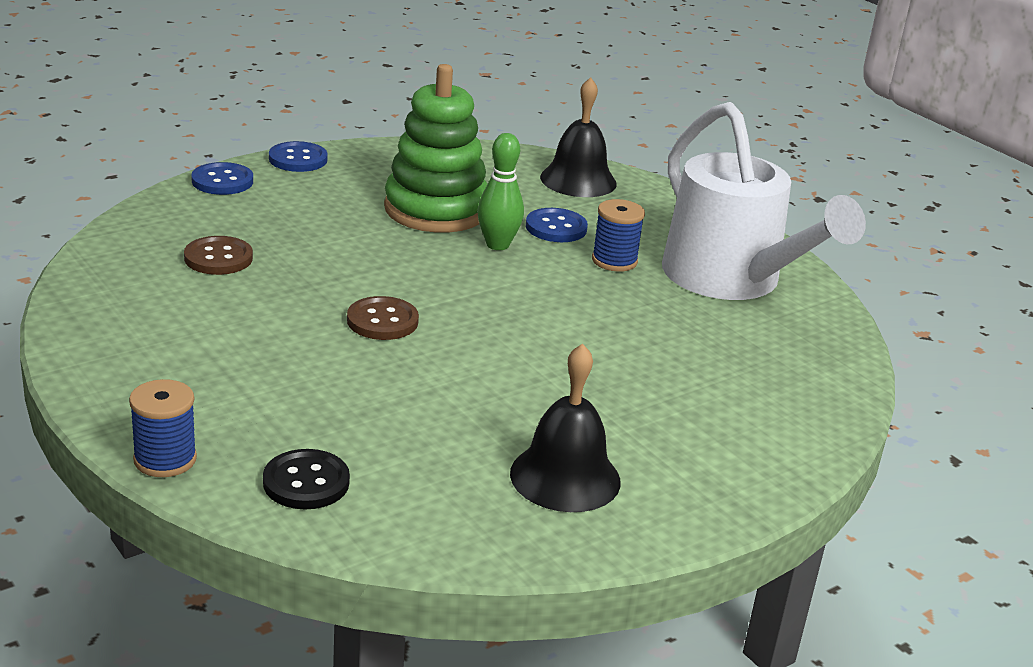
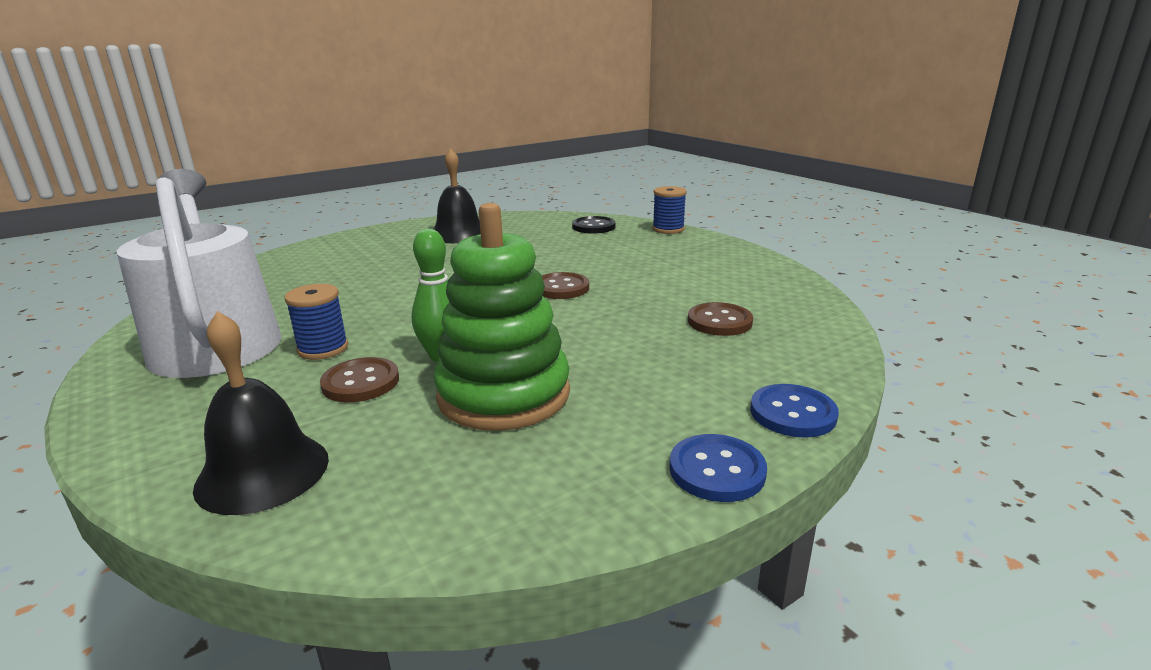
camera: 175 degrees left, 5 degrees down
(556, 228) = (360, 382): blue button -> brown button

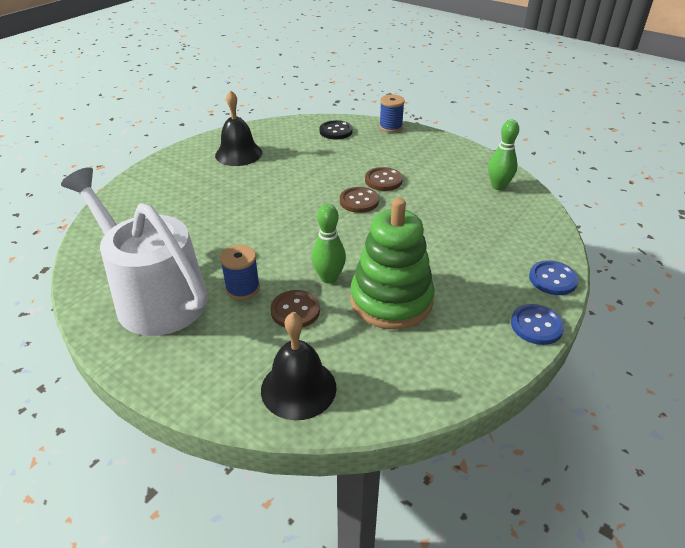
camera: 20 degrees left, 15 degrees up
(719, 321) = (477, 215): brown button -> brown button (383, 180)
(778, 297) = (498, 186): none -> green bowling pin

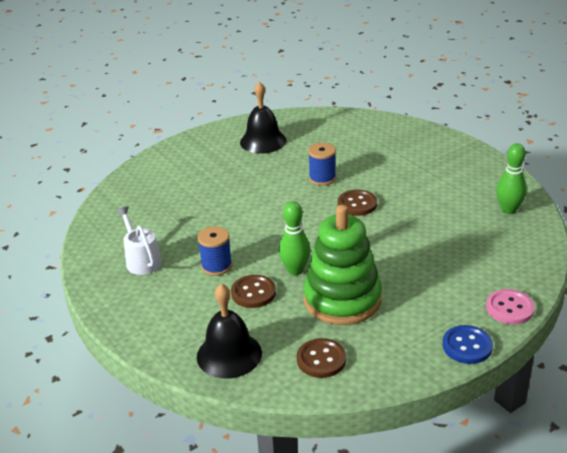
camera: 20 degrees right, 5 degrees down
(154, 296) = (142, 260): white watering can -> white watering can, size x0.46
(336, 131) = (368, 129): black button -> none
(383, 180) = (391, 187): brown button -> brown button (321, 359)
(390, 127) = (428, 132): blue spool -> blue spool (322, 178)
(552, 279) = (509, 308): blue button -> pink button

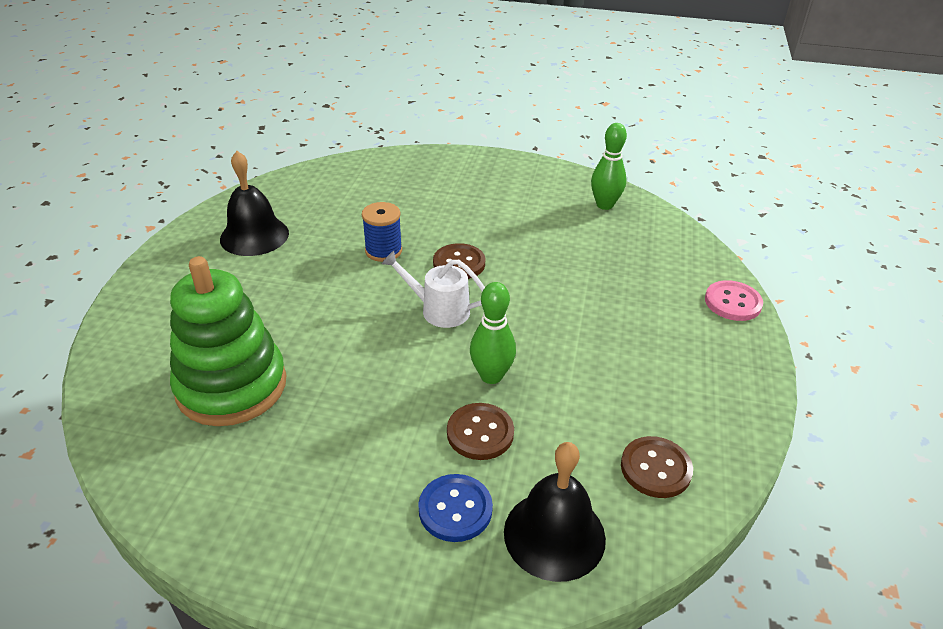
camera: 45 degrees left, 5 degrees up
(142, 260) = (276, 476): white watering can -> white watering can (439, 310)
(216, 266) = (391, 424): blue spool -> none
(342, 299) = (584, 382): green stacking toy -> green stacking toy (232, 386)
(467, 346) = (753, 362): blue button -> blue button (455, 509)

